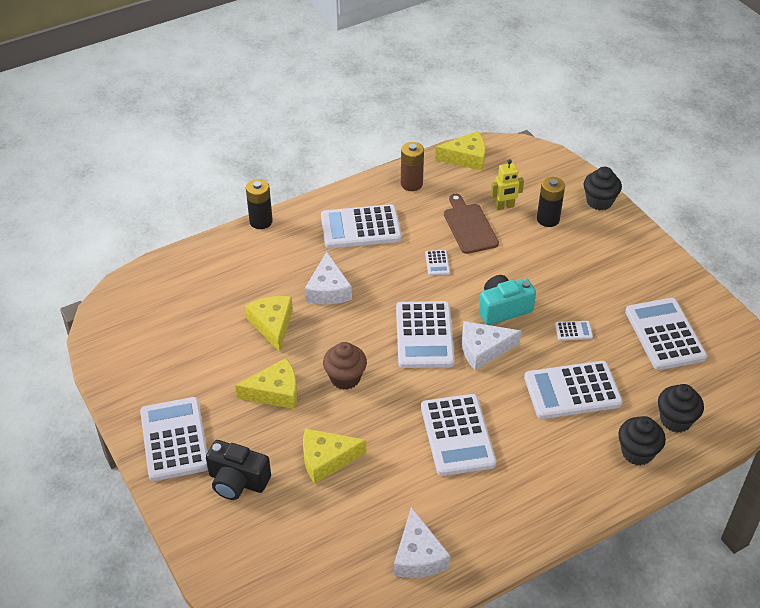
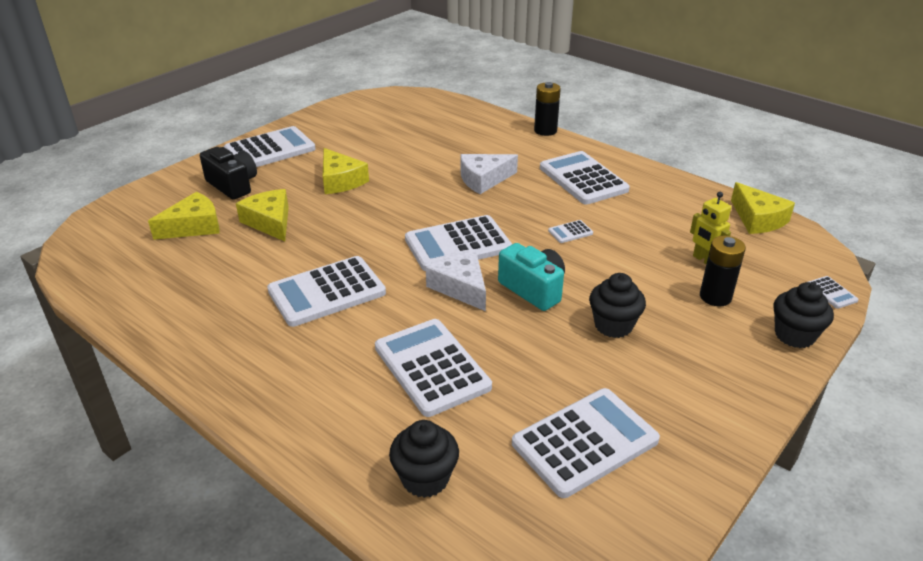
camera: 70 degrees right, 10 degrees down
(237, 481) = (233, 185): black camera -> black camera turned 135 degrees clockwise
(272, 325) = (420, 162): yellow cheese -> yellow cheese (193, 226)
(345, 378) = (375, 211): brown cupcake -> none
(411, 184) = (676, 194): brown battery -> none
(418, 556) = (161, 297): white cheese -> none
(469, 226) = (646, 242): brown cutting board -> none
(573, 331) = (534, 351): white calculator -> white calculator (831, 293)
(637, 452) = (351, 445): black cupcake -> black cupcake (613, 325)

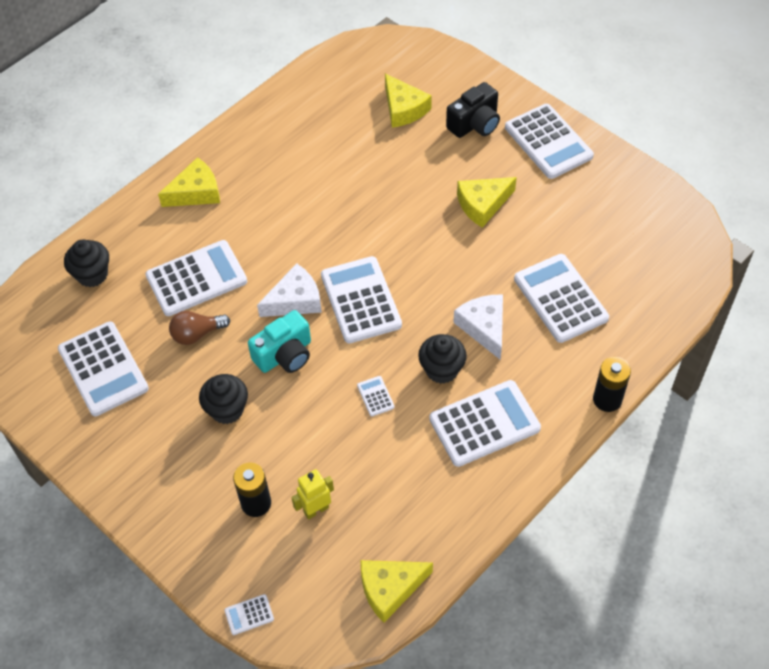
camera: 95 degrees right, 20 degrees up
(270, 222) = (408, 159): yellow cheese -> yellow cheese (196, 192)
(326, 292) = (298, 208): white calculator -> white calculator (560, 298)
(516, 359) = (197, 334): none -> brown light bulb
(794, 335) = (192, 555): black cupcake -> black cupcake (441, 369)

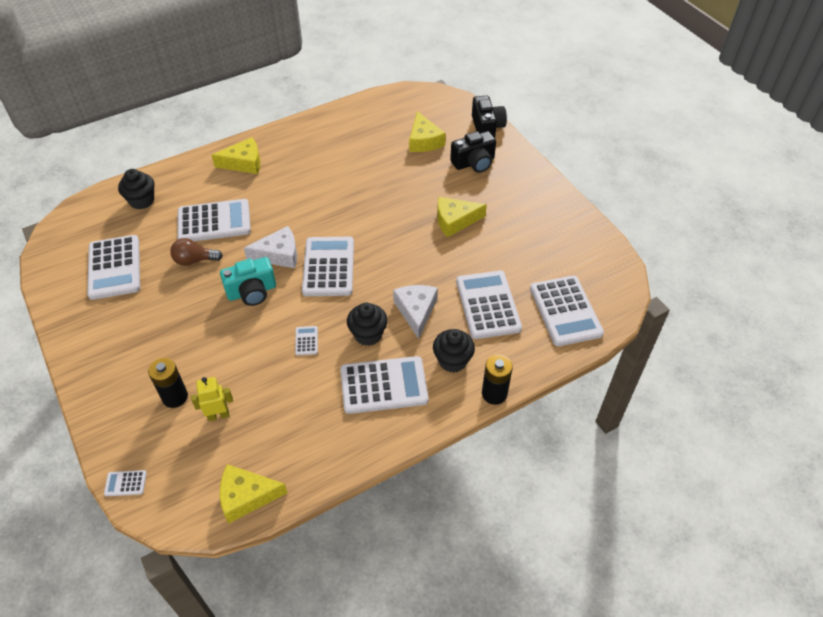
camera: 15 degrees right, 5 degrees down
(227, 409) = (189, 320): black cupcake -> black cupcake (452, 360)
(471, 72) = (487, 127): none -> black camera
(548, 142) = (526, 188): white calculator -> white calculator (565, 311)

